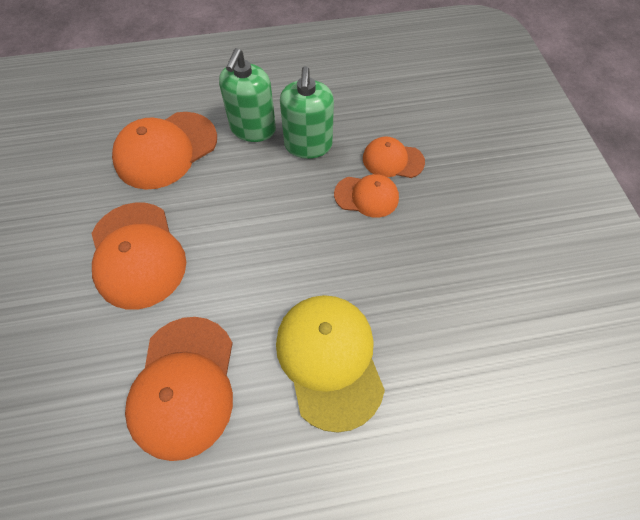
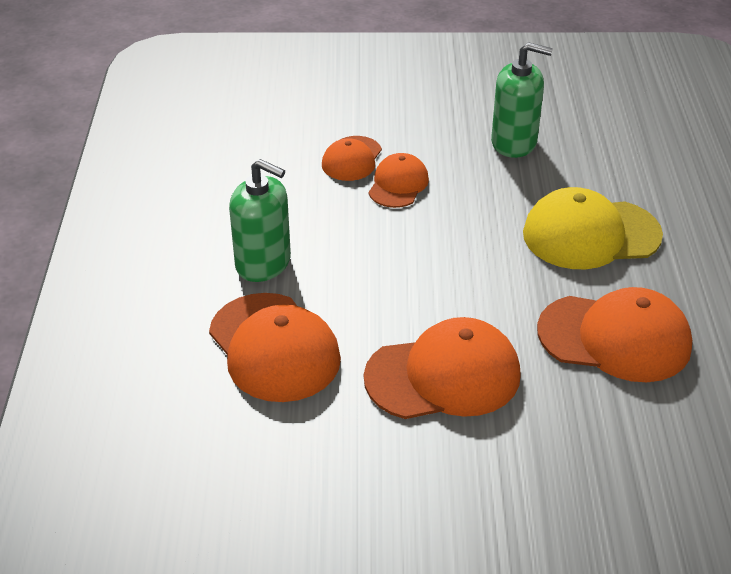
camera: 80 degrees left, 20 degrees down
(308, 145) = (308, 219): green soap dispenser -> green soap dispenser (514, 142)

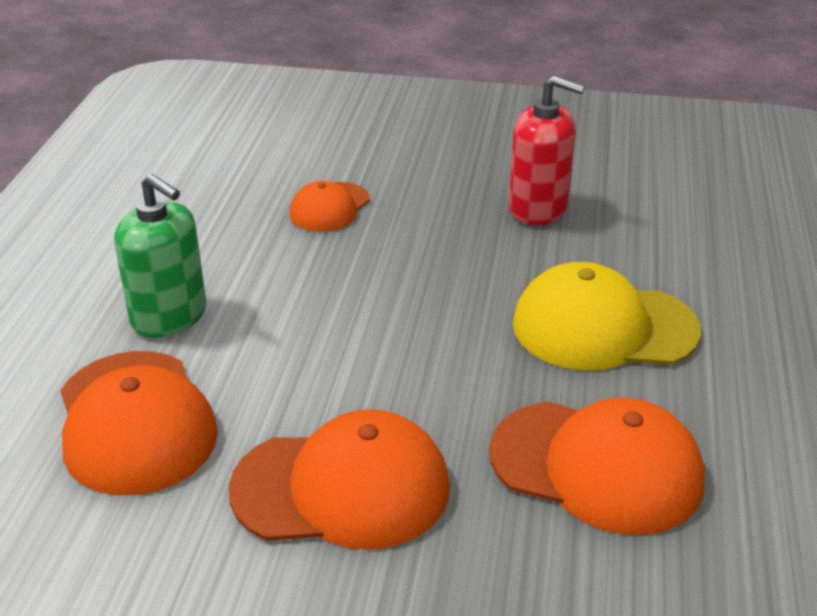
camera: 10 degrees right, 5 degrees down
(398, 184) = (375, 242): orange cap -> none
(514, 142) = (538, 208): green soap dispenser -> red soap dispenser

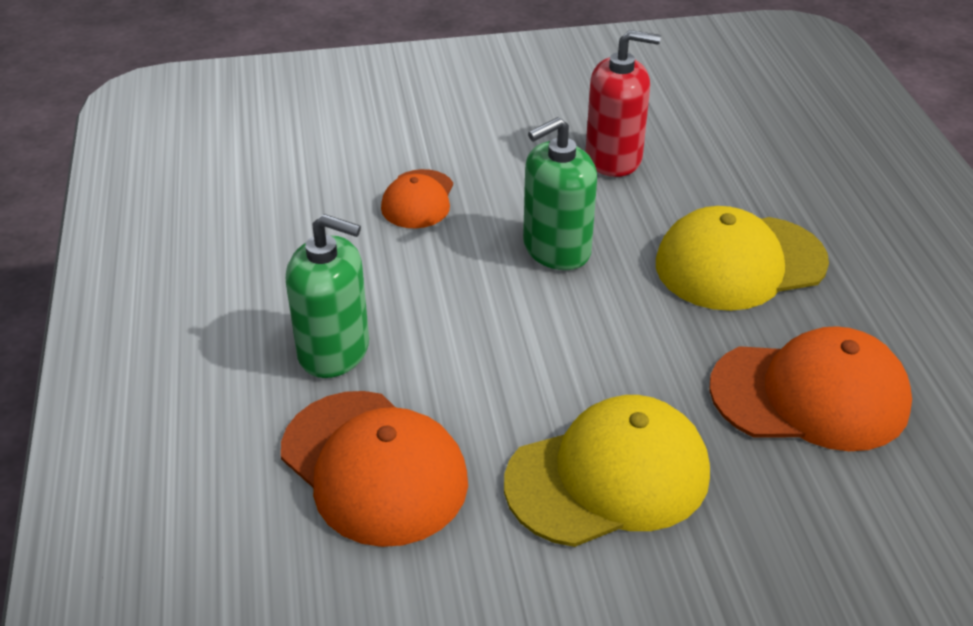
camera: 20 degrees left, 5 degrees up
(342, 488) = (608, 477): orange cap -> yellow cap
(429, 275) = (556, 249): none -> green soap dispenser

